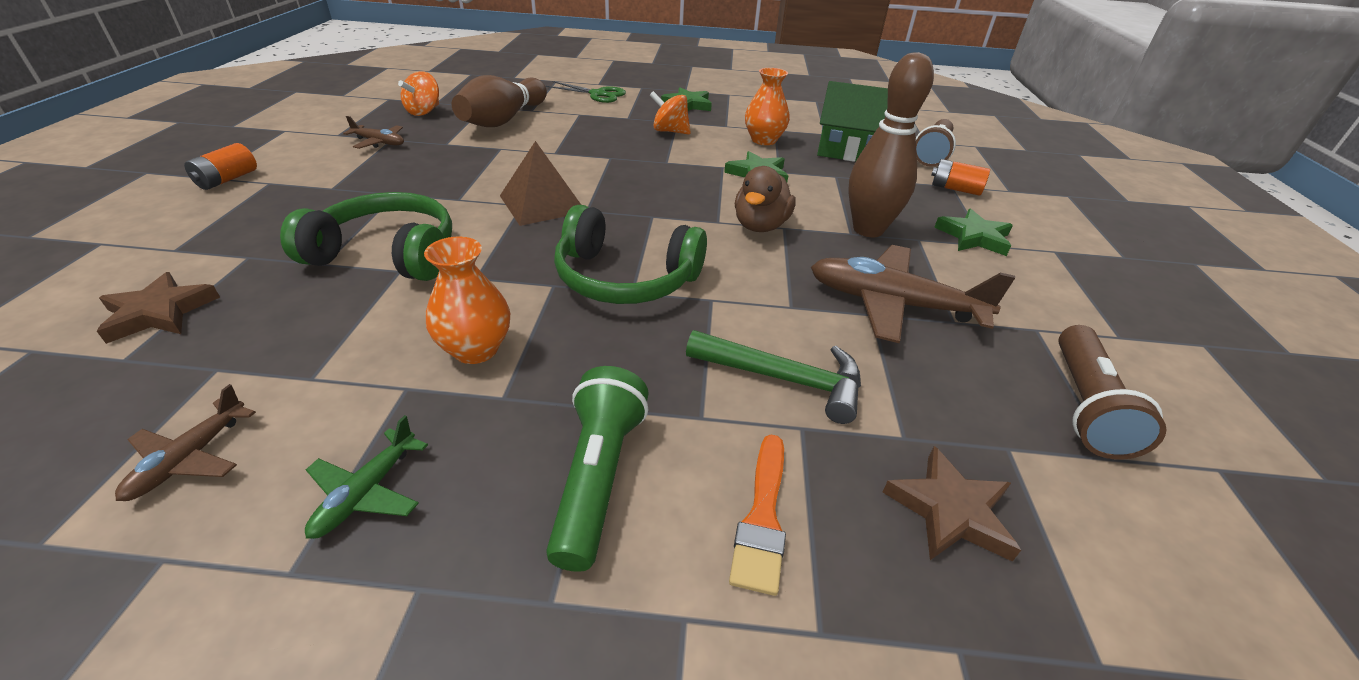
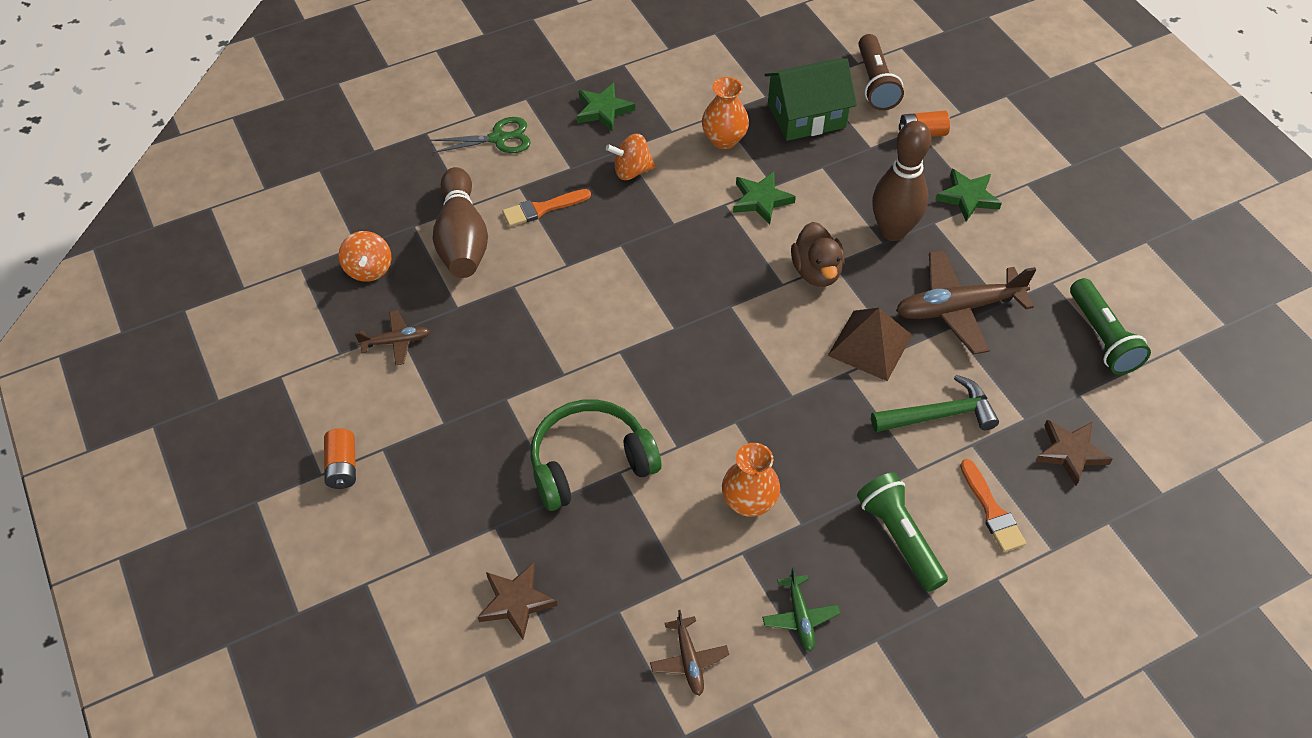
camera: 30 degrees left, 15 degrees up
(542, 203) = (634, 340): brown pyramid -> brown pyramid (870, 345)
(579, 126) = (542, 209): none -> orange brush
(625, 278) = (775, 386): green headphones -> none
(1085, 405) = (1102, 337): brown flashlight -> green flashlight

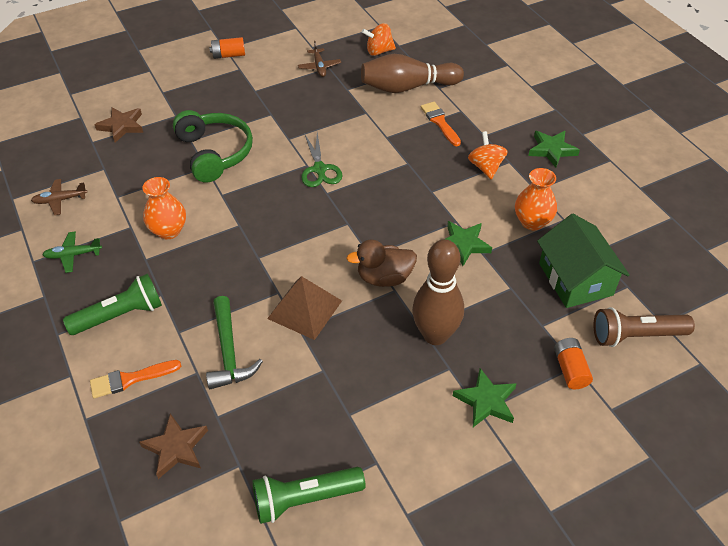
camera: 90 degrees right, 5 degrees down
(499, 138) = (508, 98): green scissors -> green scissors (320, 169)
(957, 309) = (343, 377): brown plane -> none

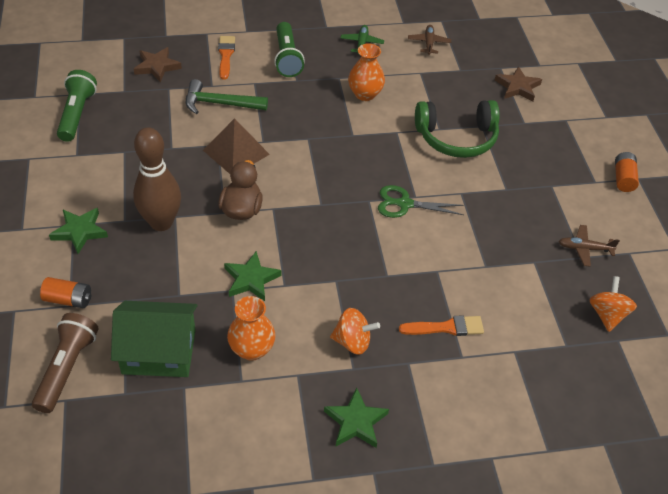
camera: 105 degrees right, 0 degrees up
(407, 87) = (523, 319): brown bowling pin -> none

